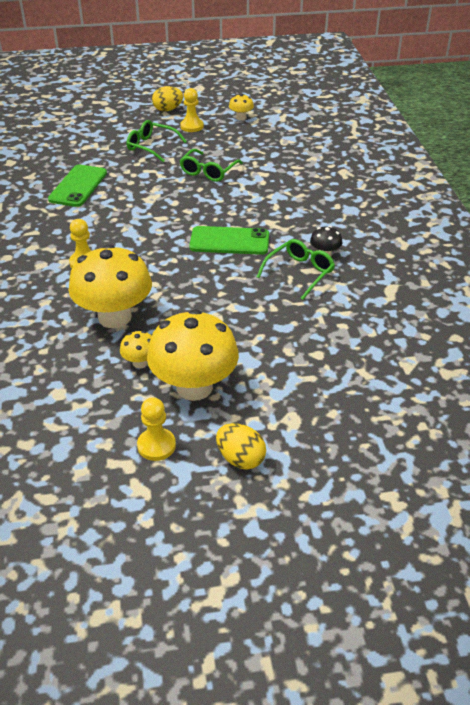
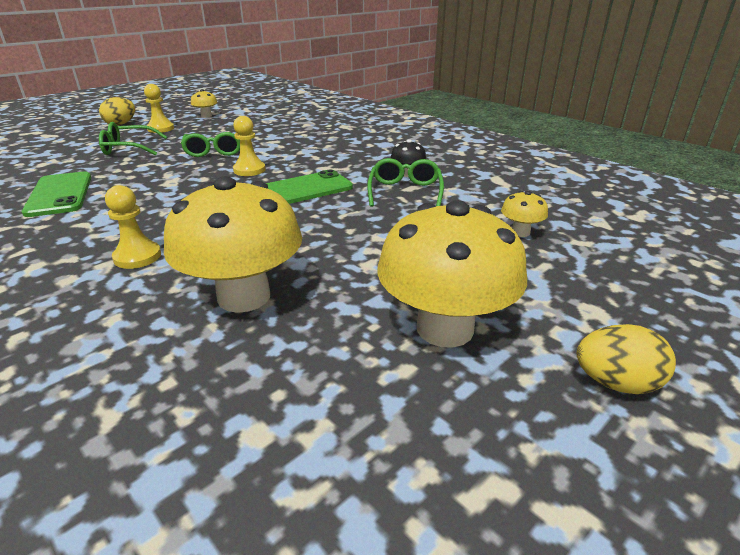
camera: 35 degrees left, 10 degrees down
(140, 362) = (340, 332): yellow mushroom -> yellow mushroom (520, 232)
(156, 445) = (499, 429): yellow pawn -> yellow pawn (249, 170)

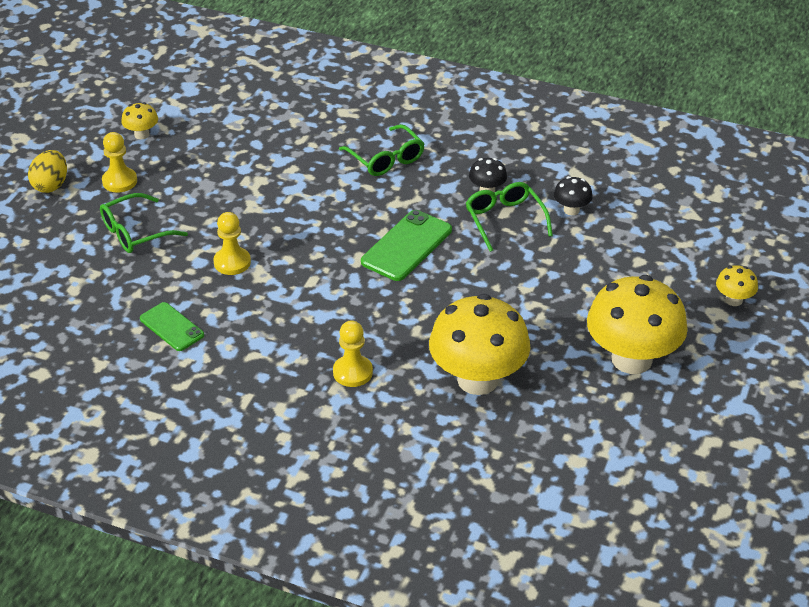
camera: 25 degrees left, 10 degrees up
(60, 194) = (172, 327): green phone -> green phone, size x0.64
(215, 151) = (245, 208): green glasses -> green glasses (386, 159)
(249, 170) = (321, 231): yellow pawn -> yellow pawn (232, 262)
(474, 197) = (571, 210): none -> black mushroom
(520, 232) = (633, 246): yellow mushroom -> yellow mushroom (733, 300)
(615, 383) = (746, 364): yellow egg -> none

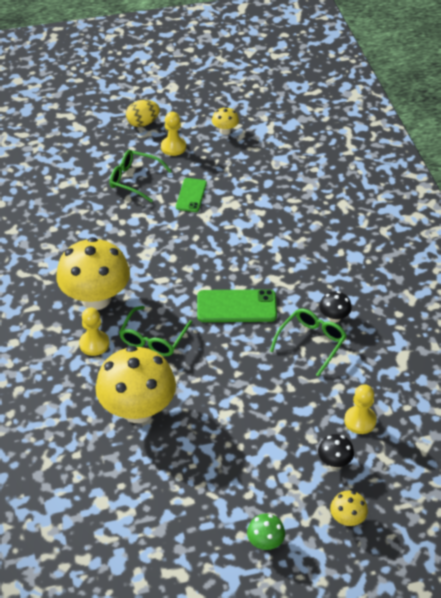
camera: 55 degrees right, 5 degrees up
(172, 327) = (67, 241): green phone -> green phone (191, 195)
(232, 262) = (146, 235): yellow pawn -> yellow pawn (360, 421)
(386, 159) = (315, 250): green glasses -> green glasses (153, 338)
(571, 210) = (358, 373): black mushroom -> black mushroom (334, 462)
(631, 359) = (228, 485): yellow mushroom -> yellow mushroom (96, 299)
(719, 365) = (265, 542): none -> green mushroom

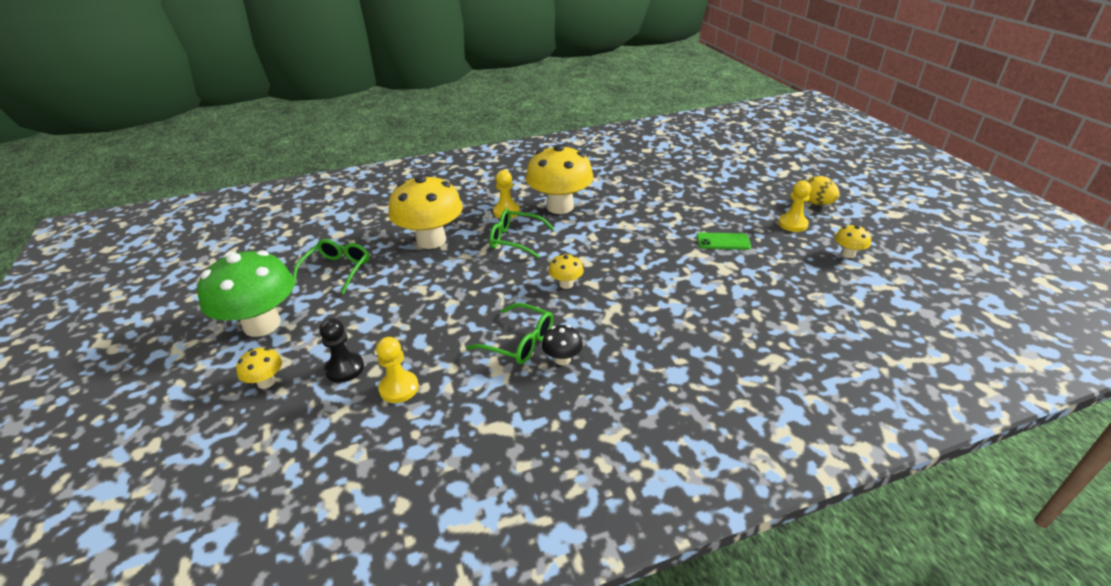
camera: 85 degrees right, 10 degrees down
(134, 180) = (726, 208): green glasses -> green glasses (337, 270)
(236, 306) = (566, 284): green phone -> yellow mushroom
(265, 542) = (262, 325): green mushroom -> green mushroom, size x2.28
(334, 462) = (345, 369): black mushroom -> black pawn

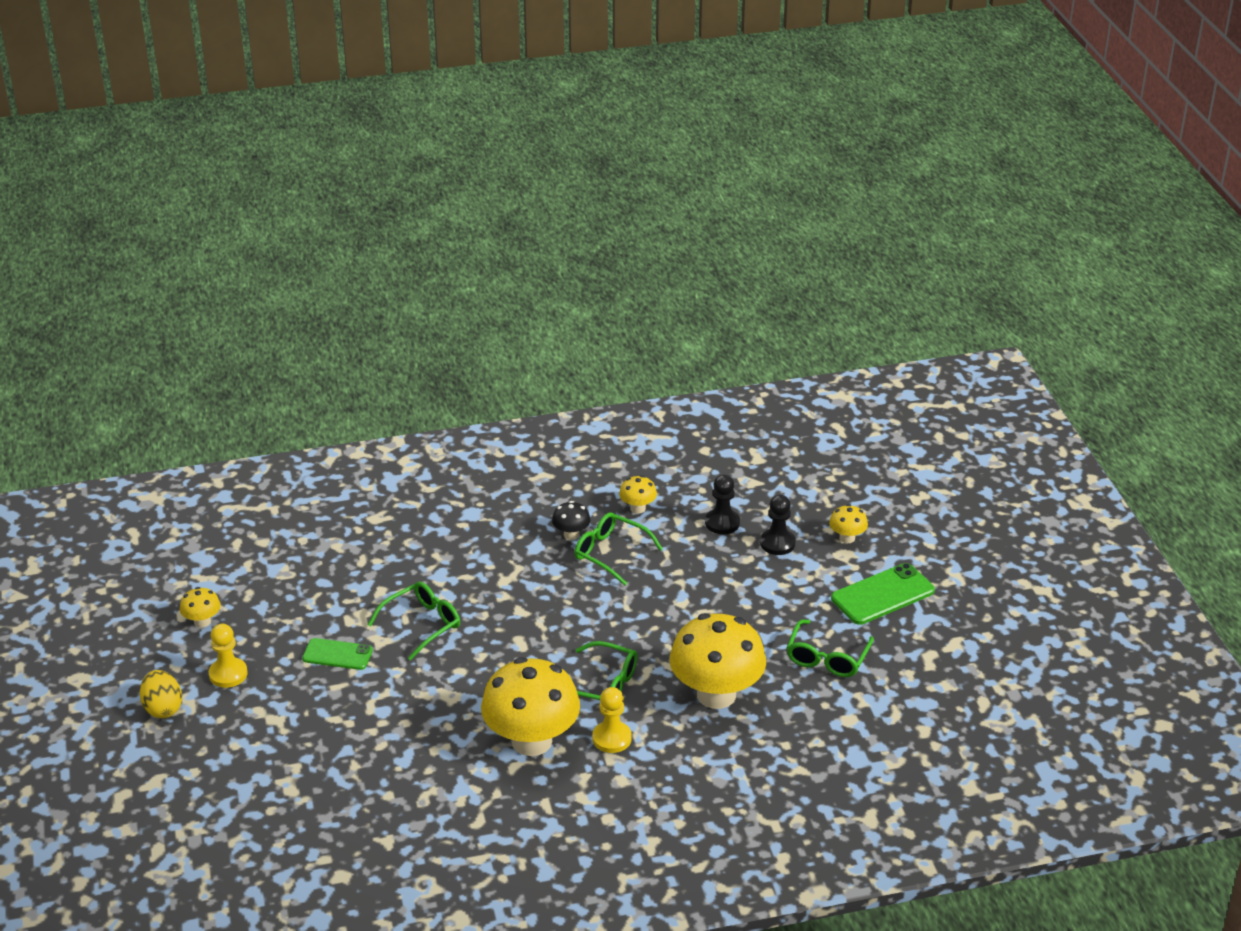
camera: 175 degrees left, 0 degrees up
(262, 325) = (882, 594): green mushroom -> green phone
(399, 388) = (722, 523): yellow pawn -> black pawn
(566, 284) = (550, 612): yellow mushroom -> yellow mushroom (638, 508)
(670, 266) = (422, 624): none -> green glasses

